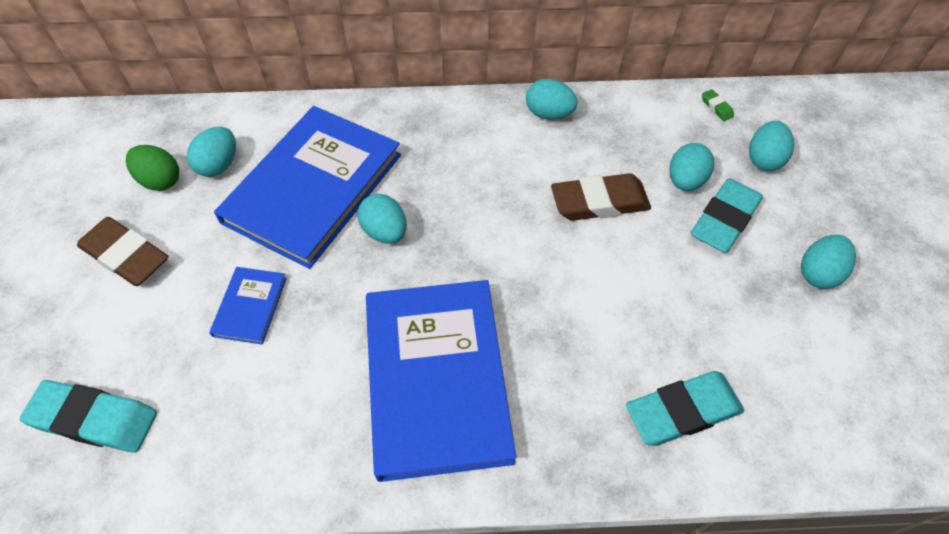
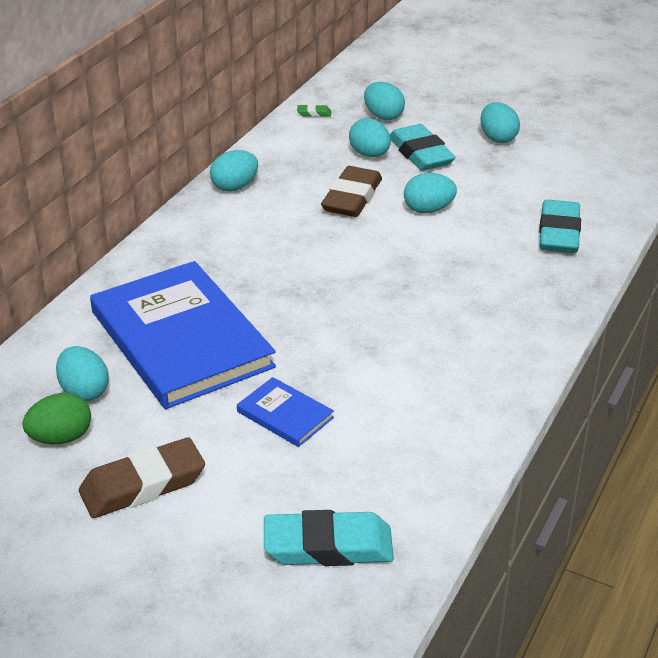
camera: 60 degrees left, 20 degrees down
(95, 419) = (328, 546): turquoise eraser -> turquoise eraser turned 45 degrees clockwise
(385, 232) = (275, 313): turquoise egg -> turquoise egg (428, 210)
(437, 378) = (447, 331): blue book -> none

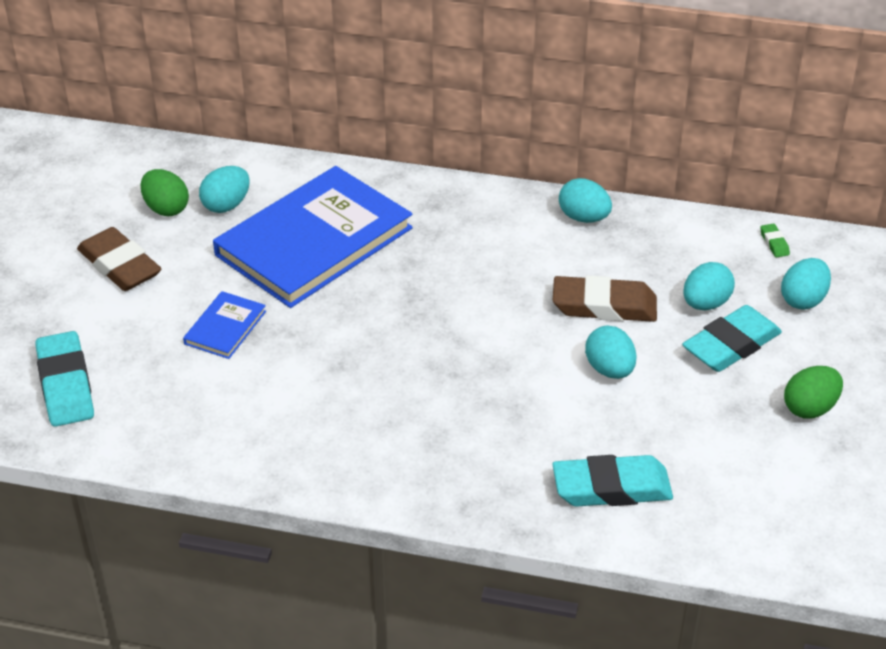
camera: 75 degrees right, 5 degrees up
(497, 138) = (810, 408): turquoise egg -> green egg

